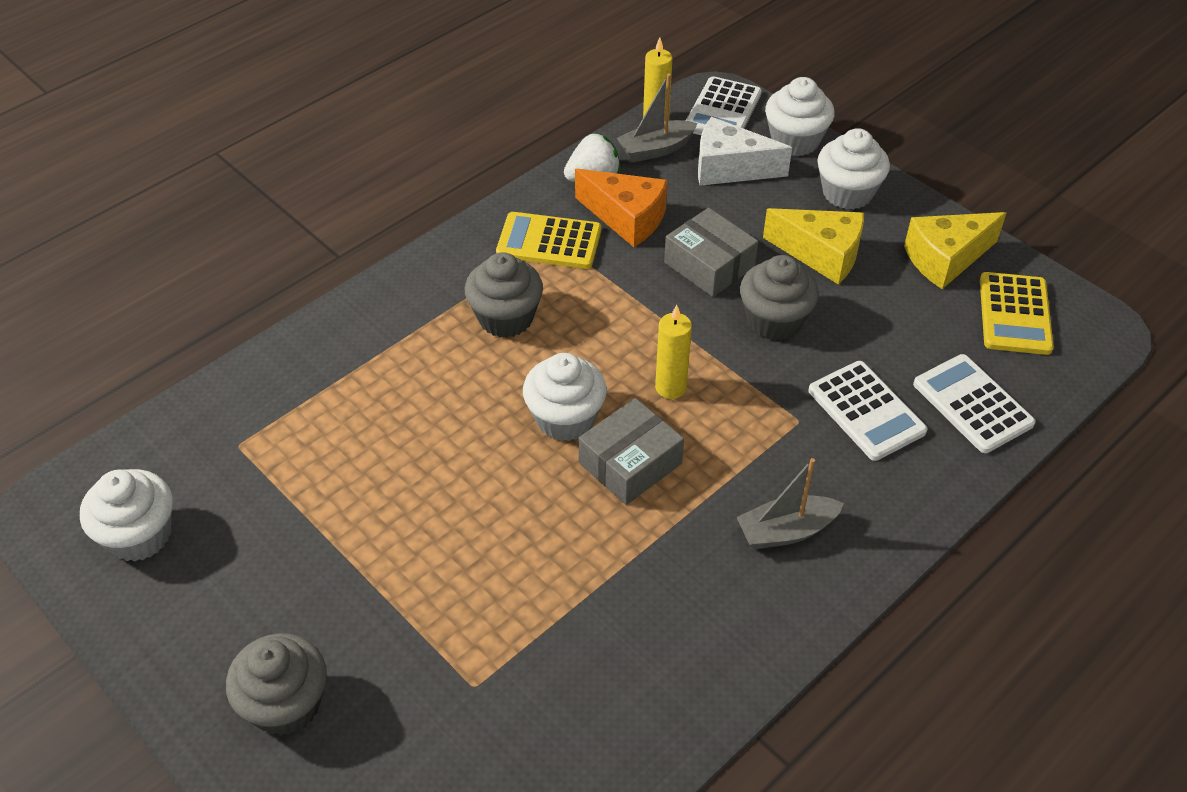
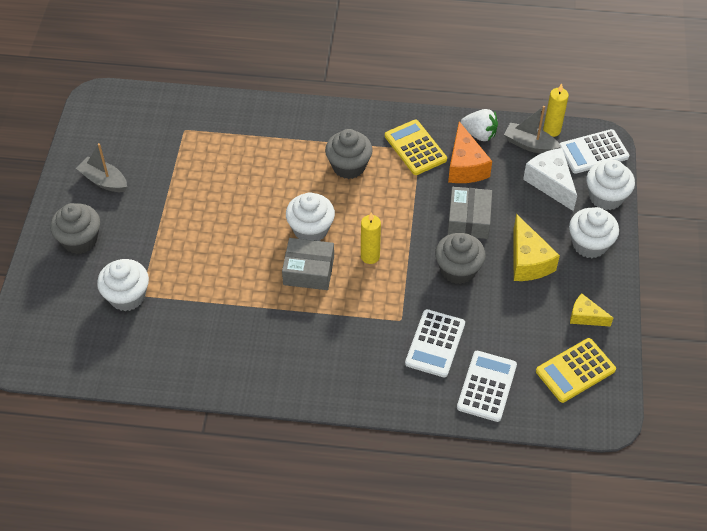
camera: 50 degrees right, 5 degrees up
(139, 535) = (112, 135): white cupcake -> white cupcake (127, 296)
(786, 531) = (326, 355): grey boat -> grey boat (104, 181)
(945, 259) = (585, 317): yellow cheese -> yellow cheese, size x0.61

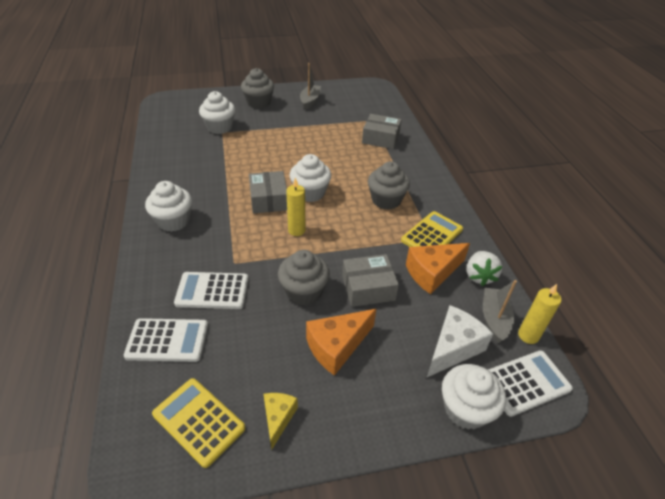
camera: 70 degrees right, 10 degrees down
(230, 134) = (380, 138): none -> grey box
(528, 261) = (337, 346): yellow cheese -> orange cheese
(589, 244) = (385, 403): white cupcake -> white cupcake (173, 221)
(593, 152) = (525, 383): white calculator -> white calculator turned 105 degrees clockwise

